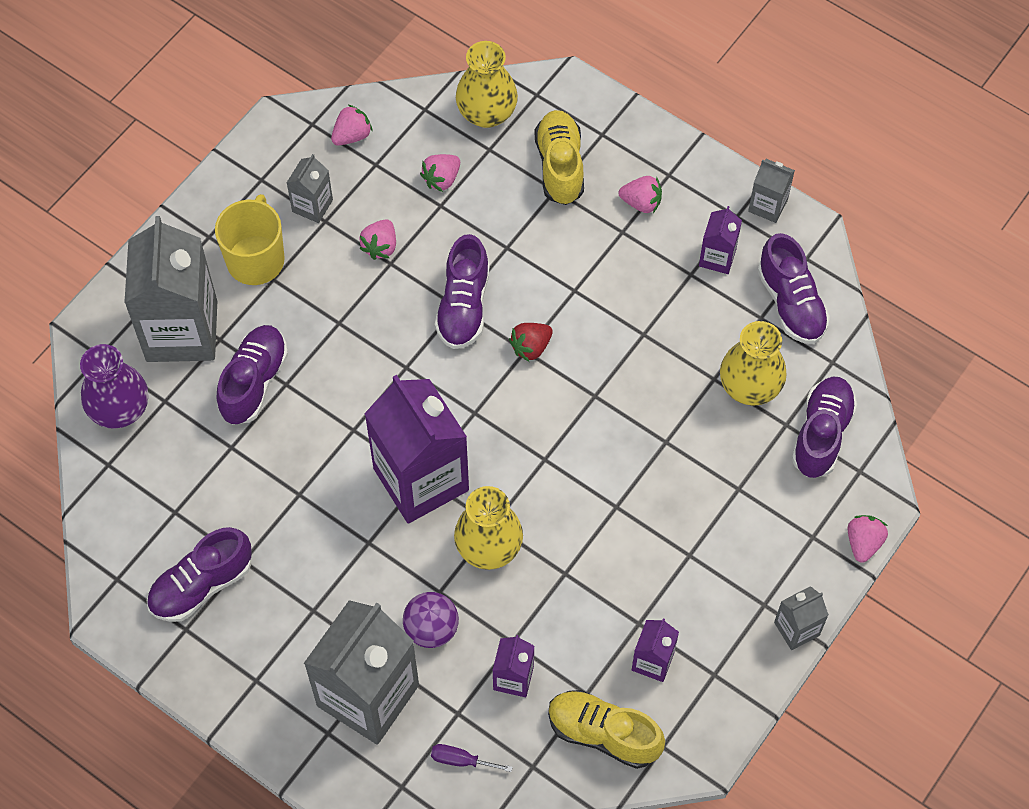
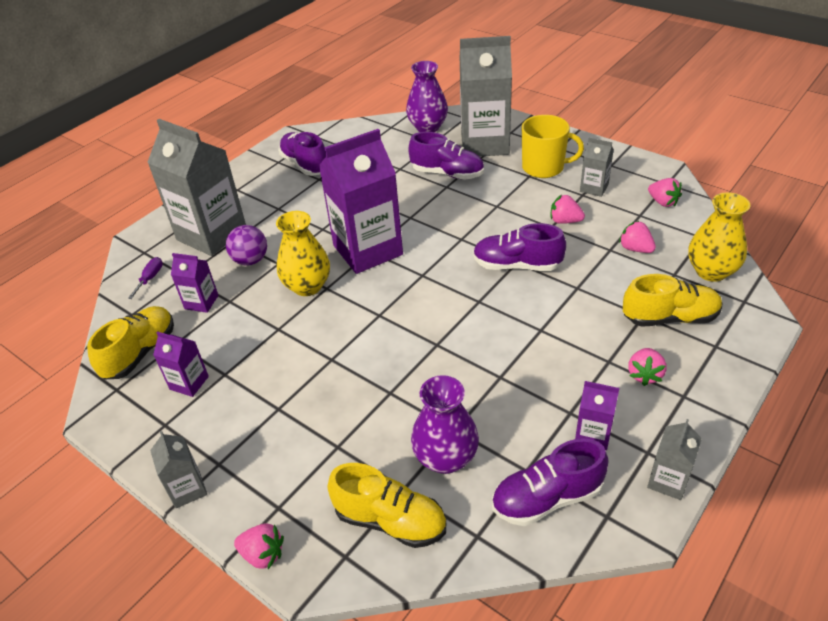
camera: 95 degrees right, 20 degrees down
(531, 347) = (482, 304): red strawberry -> none
(749, 387) = (445, 458): yellow vase -> purple vase
(821, 434) = (390, 520): purple shoe -> yellow shoe

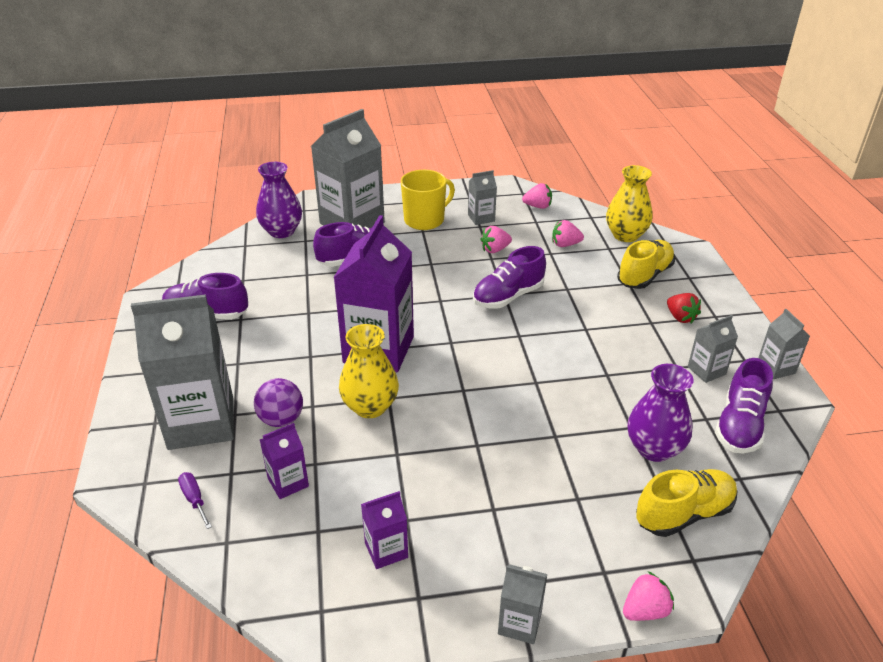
camera: 50 degrees left, 5 degrees down
(140, 352) = (295, 564): yellow shoe -> none
(593, 434) = (706, 370): purple carton -> grey carton
(644, 375) = (680, 317): pink strawberry -> red strawberry

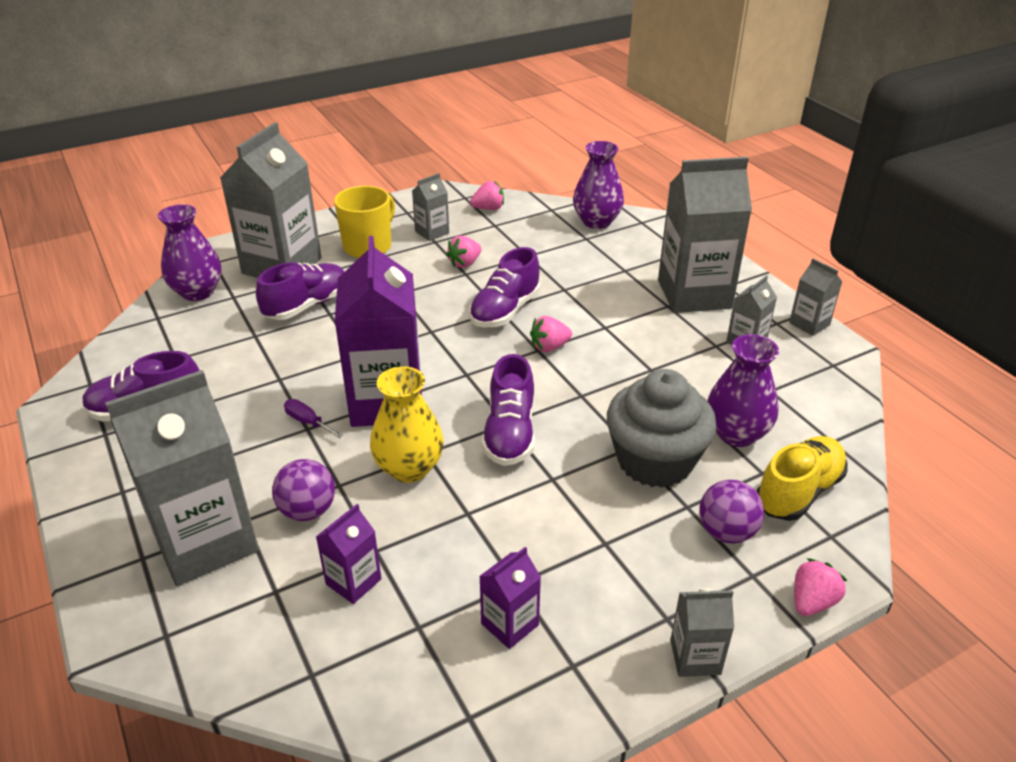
camera: 20 degrees left, 0 degrees up
(194, 499) = (243, 636): purple screwdriver -> purple screwdriver (308, 422)
(565, 244) = (538, 243): pink strawberry -> pink strawberry (549, 347)
(570, 453) = (655, 461): none -> grey cupcake
(600, 529) = (726, 532): none -> purple ball
(625, 235) = (596, 221): yellow vase -> purple vase
(644, 275) = (637, 259): yellow shoe -> none
(680, 317) = (694, 294): red strawberry -> grey carton
(739, 425) = (805, 389): purple shoe -> purple shoe (510, 434)

